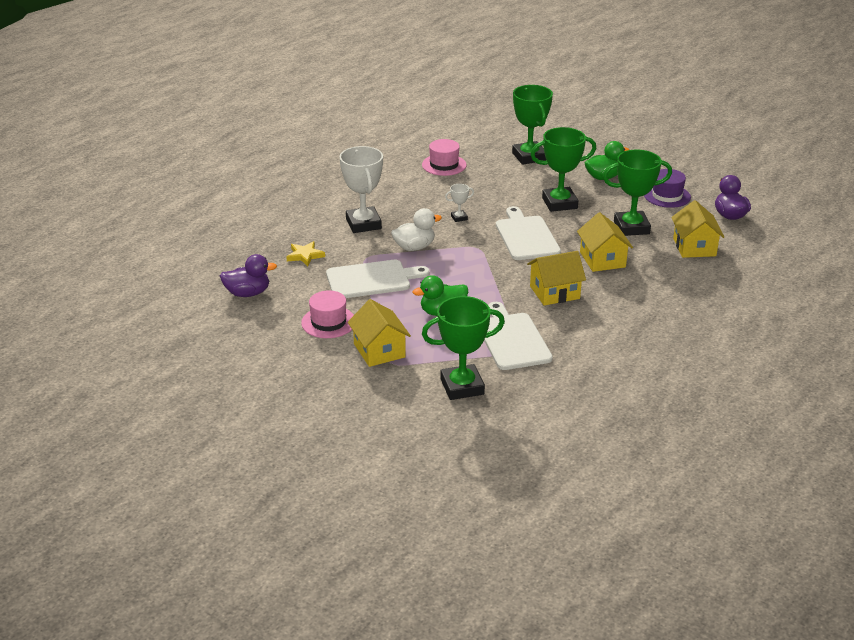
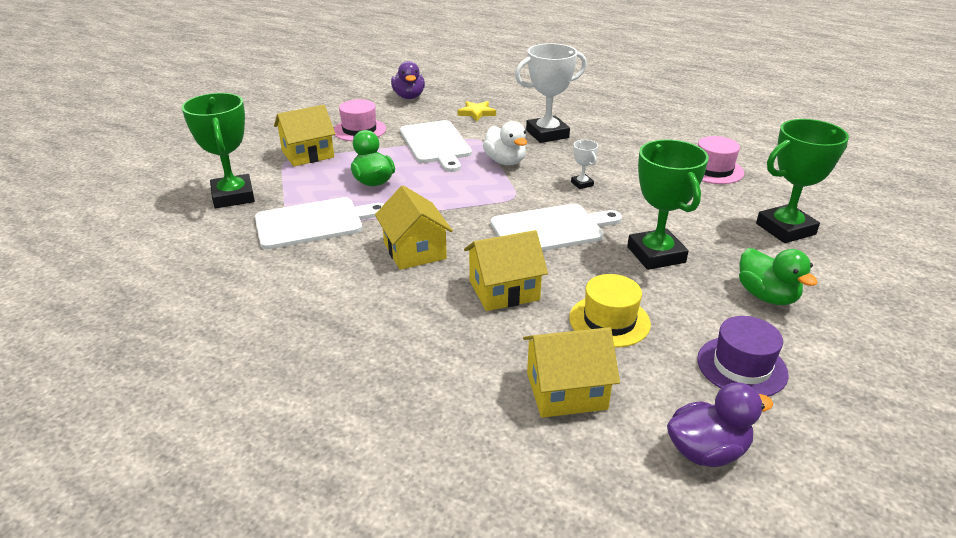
camera: 85 degrees right, 0 degrees up
(631, 227) = (609, 321): green trophy -> yellow hat

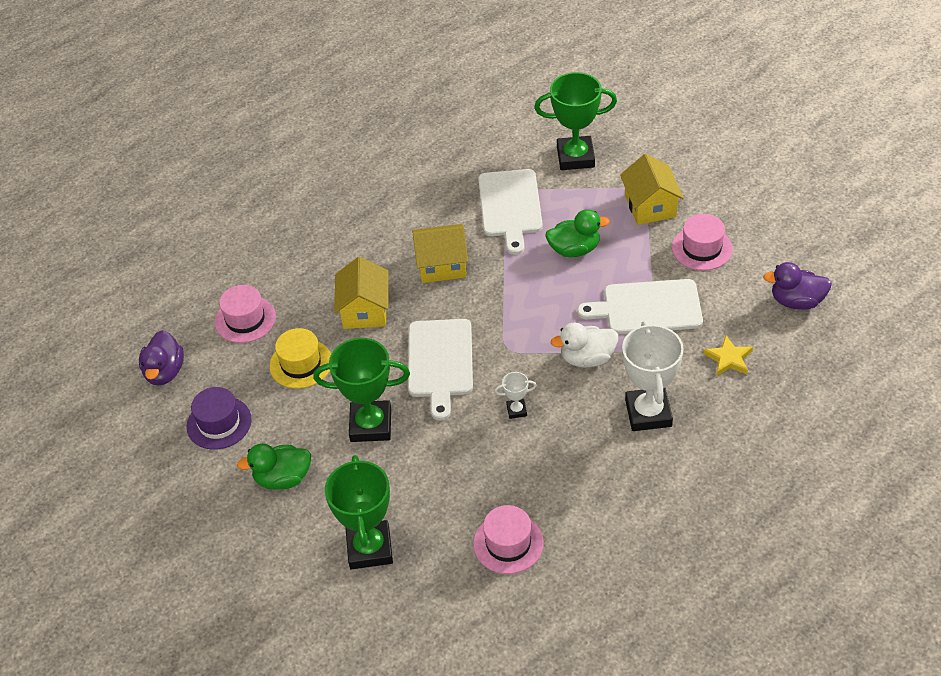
camera: 110 degrees right, 15 degrees up
(566, 391) = (245, 319): yellow house -> pink hat

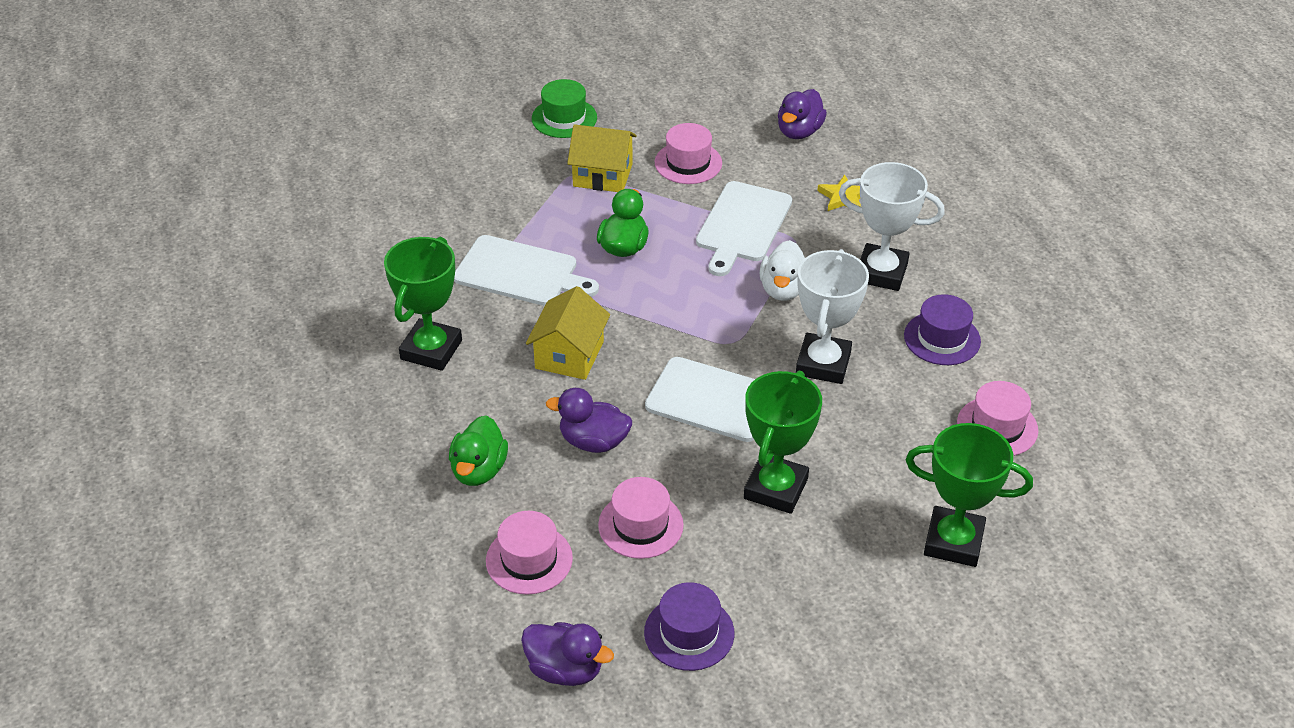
camera: 70 degrees left, 5 degrees down
(283, 478) = (813, 592): green duck -> green duck (479, 470)
(301, 363) = (640, 525): yellow hat -> pink hat
(364, 310) = (593, 442): yellow house -> purple duck
(516, 410) = (823, 364): white trophy -> white trophy, size x2.22
(575, 157) = (486, 201): green trophy -> green trophy (431, 350)
(591, 477) = (942, 338): none -> purple hat
(703, 158) = (564, 118): none -> green hat

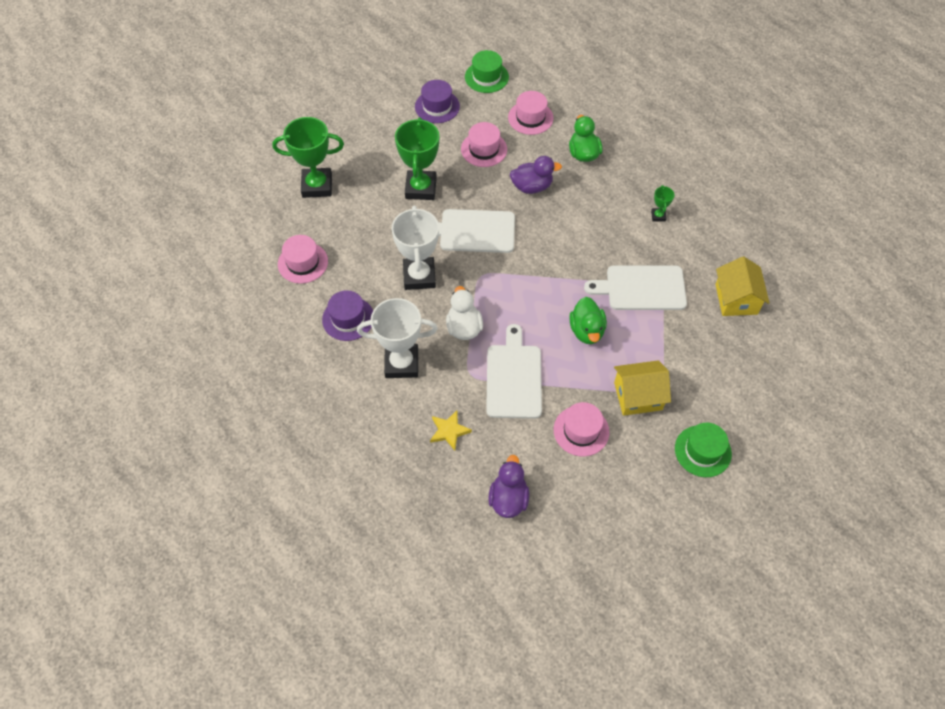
camera: 160 degrees right, 15 degrees up
(431, 350) = (658, 216): green trophy -> green trophy, size x0.45
(565, 669) = (486, 77): purple duck -> green hat
(569, 355) = (575, 237): yellow house -> yellow house (736, 299)

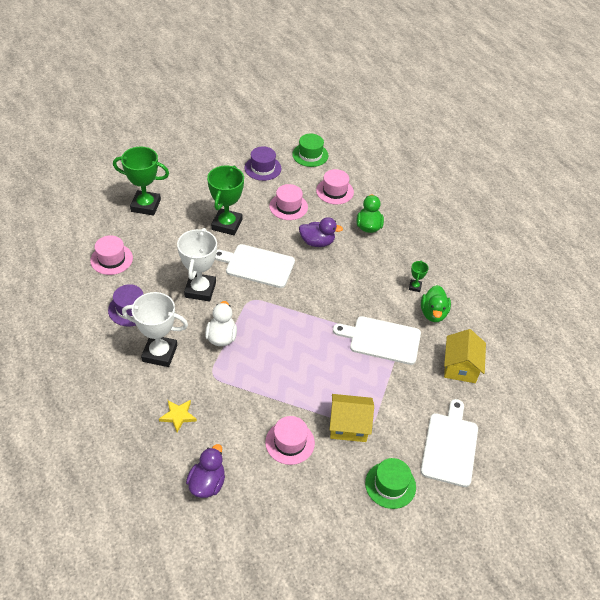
camera: 10 degrees right, 10 degrees down
(513, 377) = (248, 386): white cutting board -> white cutting board (450, 446)
(586, 331) = (323, 363): green duck -> green duck (433, 313)

